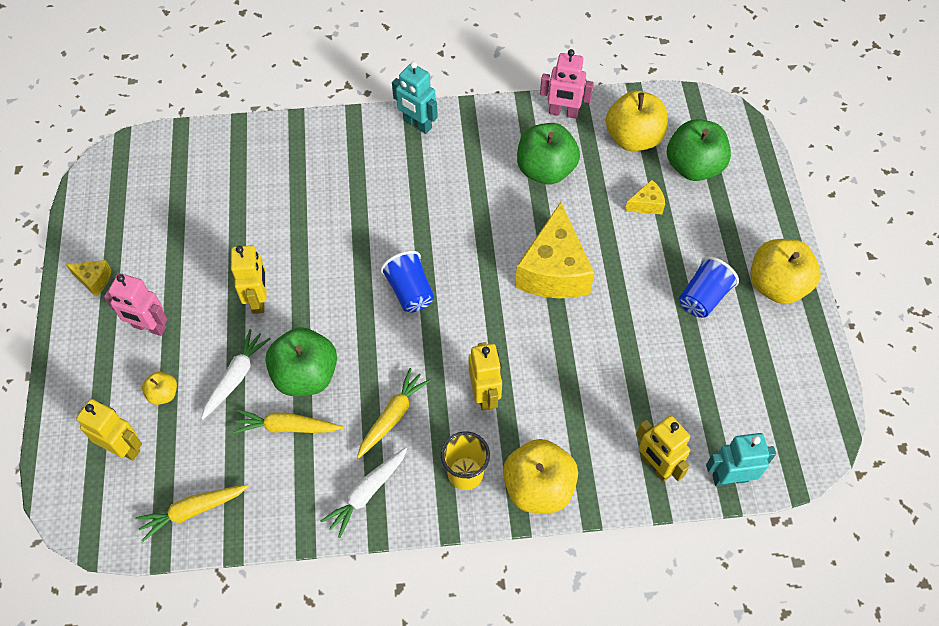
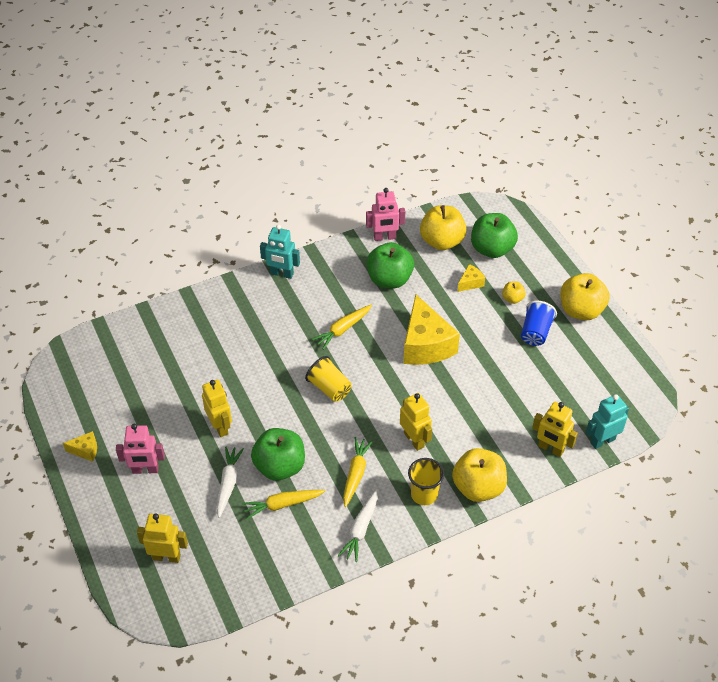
camera: 20 degrees left, 10 degrees down
(163, 394) = (179, 511): yellow apple -> yellow apple (512, 299)
(193, 511) = (240, 581): yellow carrot -> yellow carrot (342, 329)
(410, 291) = (329, 388): blue cup -> yellow cup

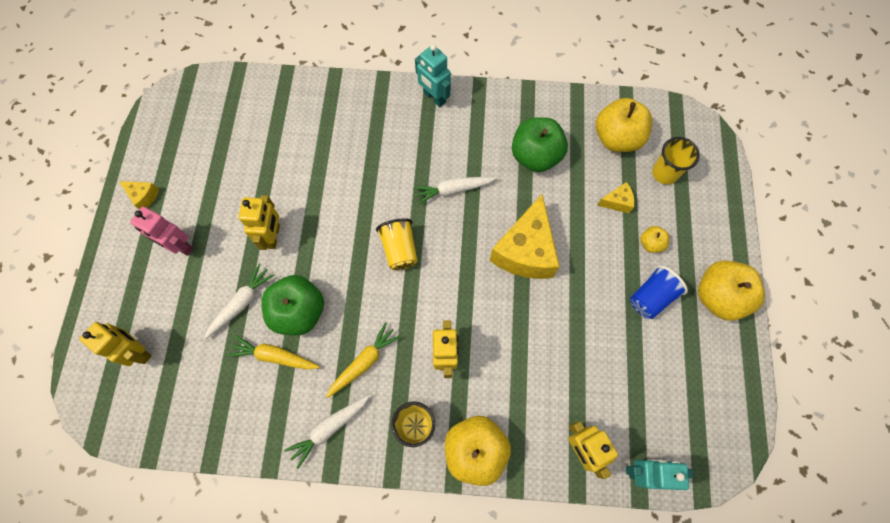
camera: 30 degrees right, 20 degrees up
(342, 329) = (453, 190): yellow carrot -> white carrot
(384, 237) = (560, 105): pink robot -> none
(492, 249) = (664, 173): green apple -> yellow cup

